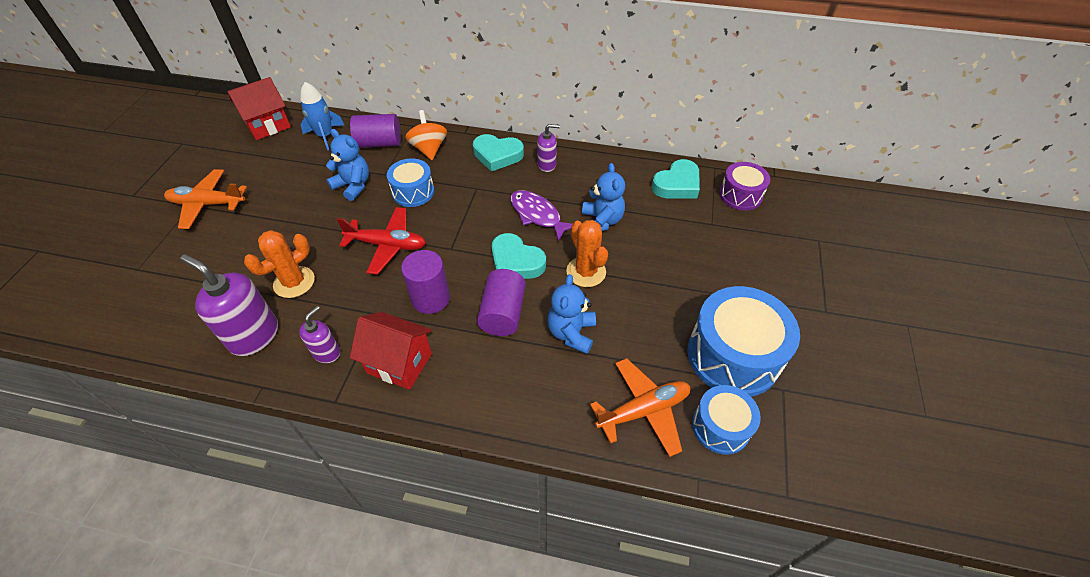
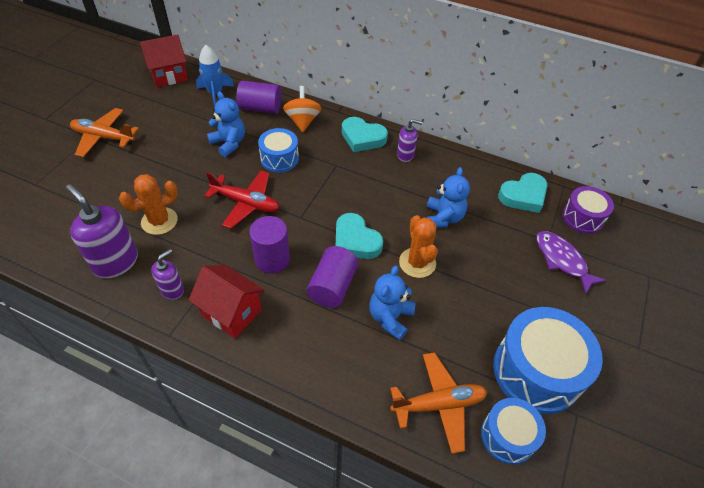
camera: 10 degrees right, 0 degrees up
(537, 215) = (385, 201): purple fish -> purple fish (562, 260)

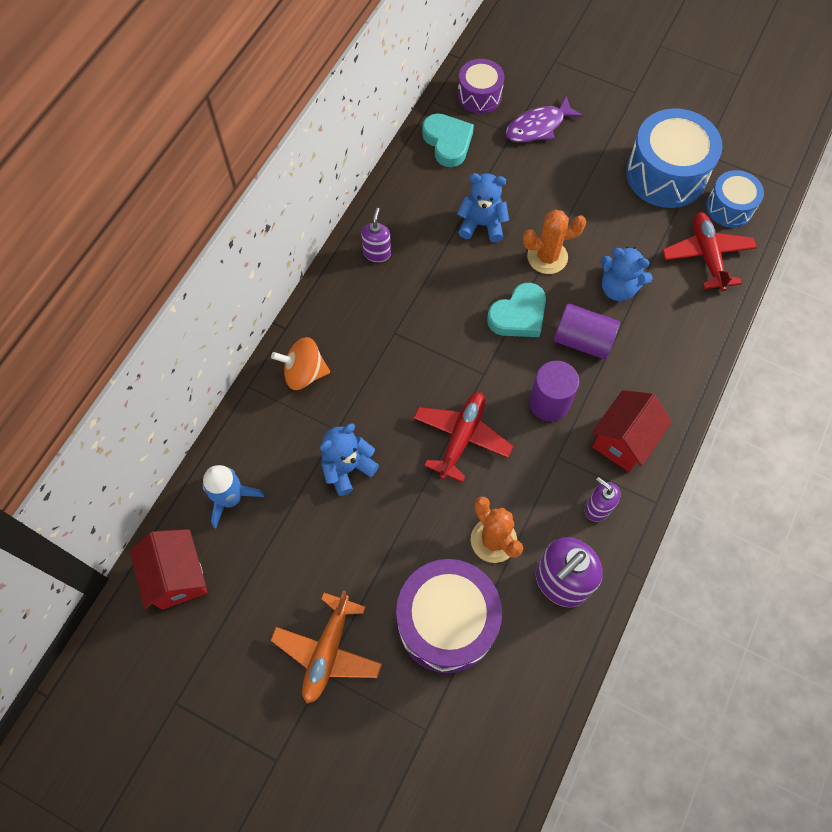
camera: 85 degrees left, 15 degrees up
(105, 194) = (447, 621): none -> purple drum
(260, 108) = (272, 431): purple cylinder -> none
(279, 158) = (380, 401): blue drum -> none
(362, 138) = (342, 300): turquoise heart -> none
(438, 404) = (706, 256): orange plane -> red plane

